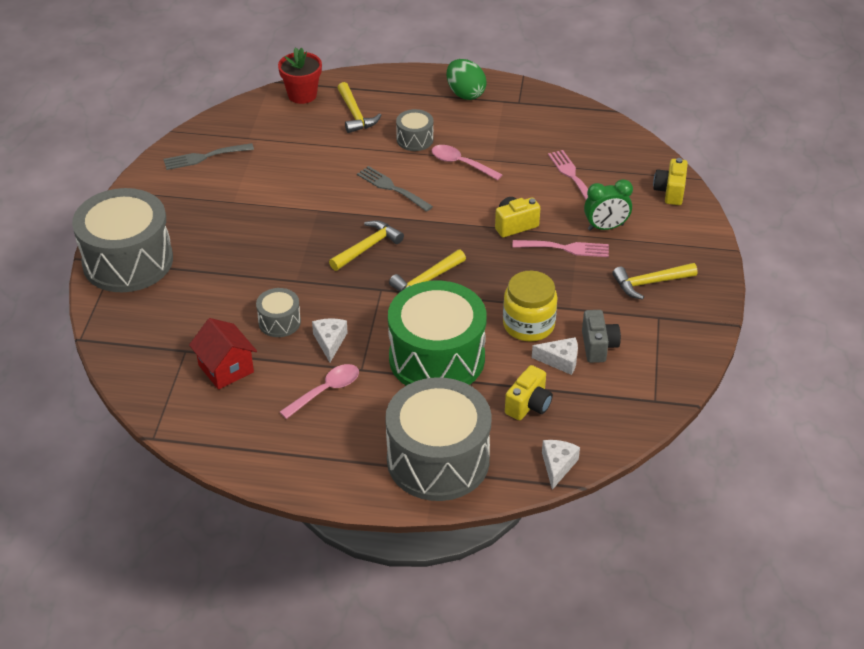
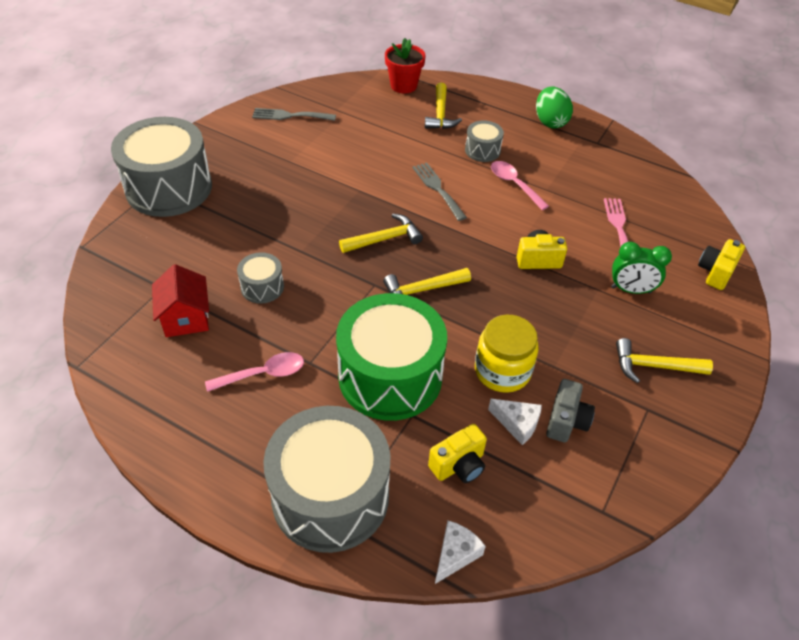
camera: 20 degrees right, 5 degrees up
(330, 342) = (297, 323): white cheese -> none
(565, 248) = (579, 299): pink fork -> none

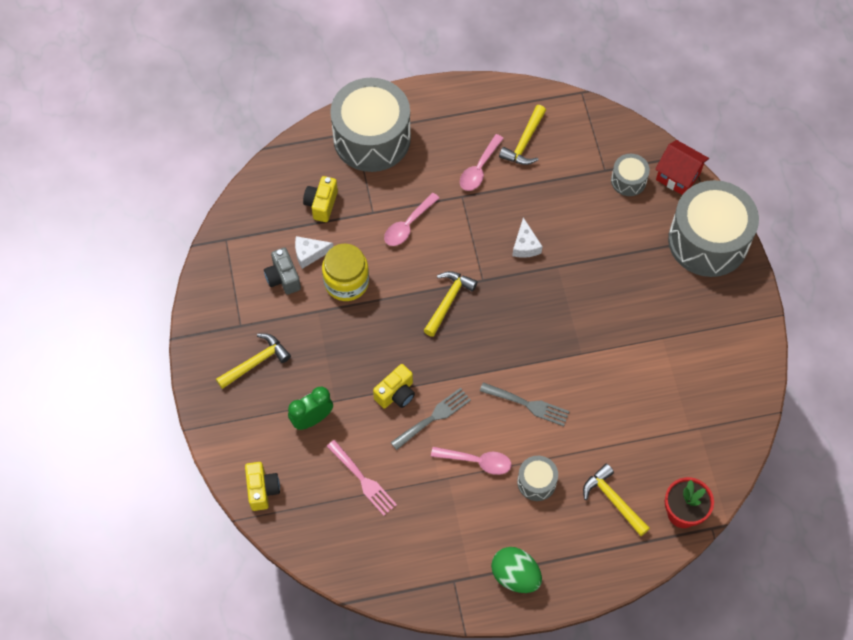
camera: 140 degrees right, 15 degrees up
(186, 318) = (564, 164): red house -> red house (678, 176)
(262, 287) = (548, 220): grey drum -> grey drum (628, 180)
(290, 116) = (723, 386): grey fork -> grey fork (433, 417)
(385, 239) = (515, 323): yellow hammer -> yellow hammer (524, 142)
(390, 376) = (408, 225): green drum -> pink spoon
(455, 554) = (284, 160): white cheese -> white cheese (525, 245)

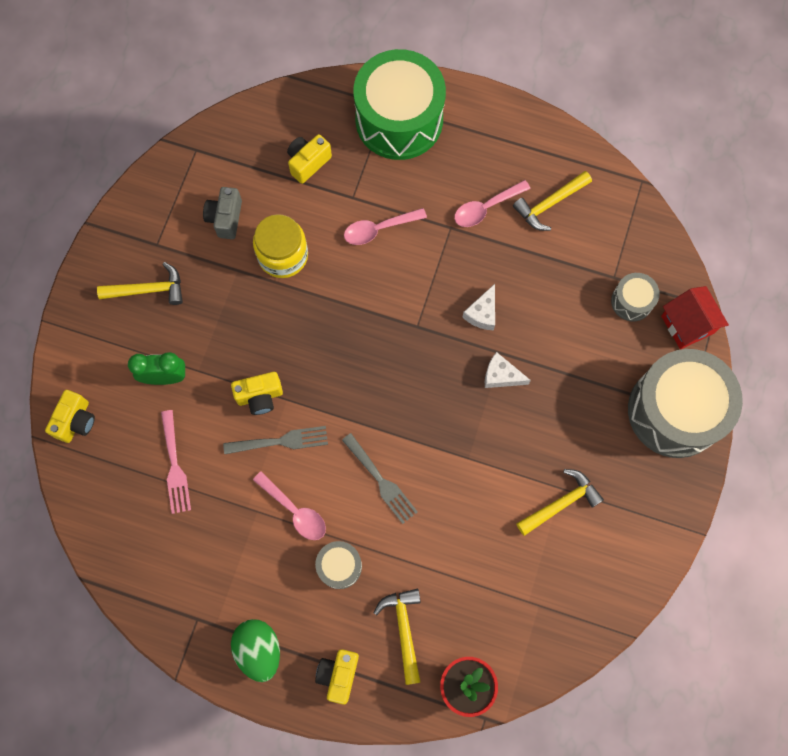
camera: 30 degrees right, 10 degrees up
(309, 254) = (265, 207): white cheese -> white cheese (501, 375)
(372, 138) = (399, 119): grey drum -> green drum
(448, 301) = (370, 329): yellow hammer -> yellow hammer (561, 503)
(586, 559) = (338, 674): none -> yellow camera

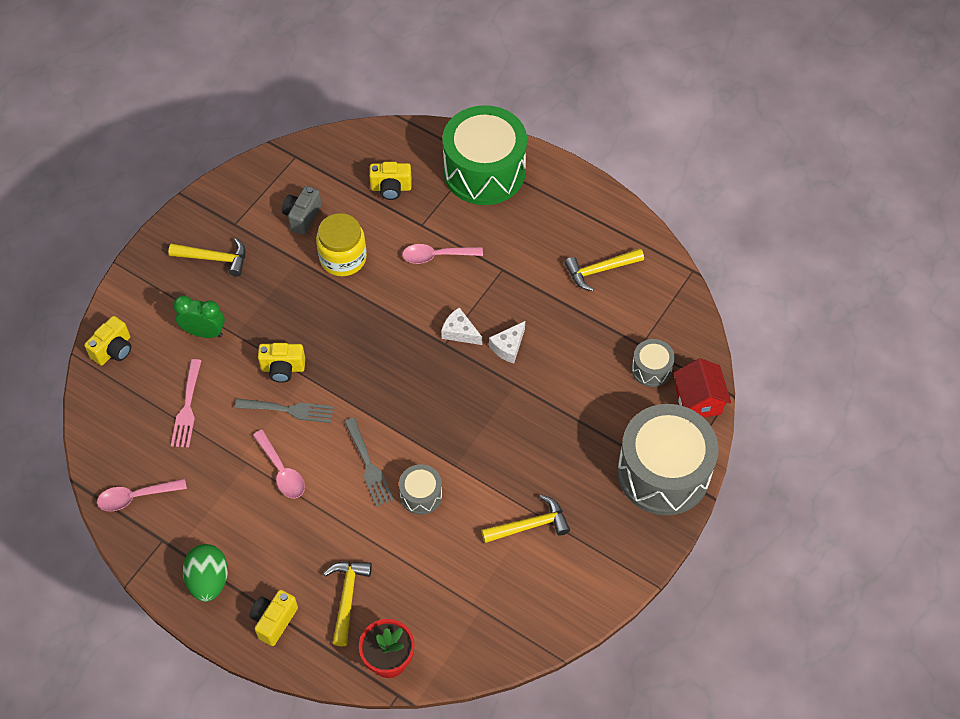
camera: 15 degrees right, 15 degrees down
(308, 163) = (391, 188): yellow camera -> yellow camera turned 150 degrees counterclockwise
(339, 566) = (306, 528): grey drum -> grey drum (421, 495)
(486, 208) = (540, 260): pink spoon -> pink spoon (136, 497)
(501, 375) = (508, 403): white cheese -> white cheese (459, 332)

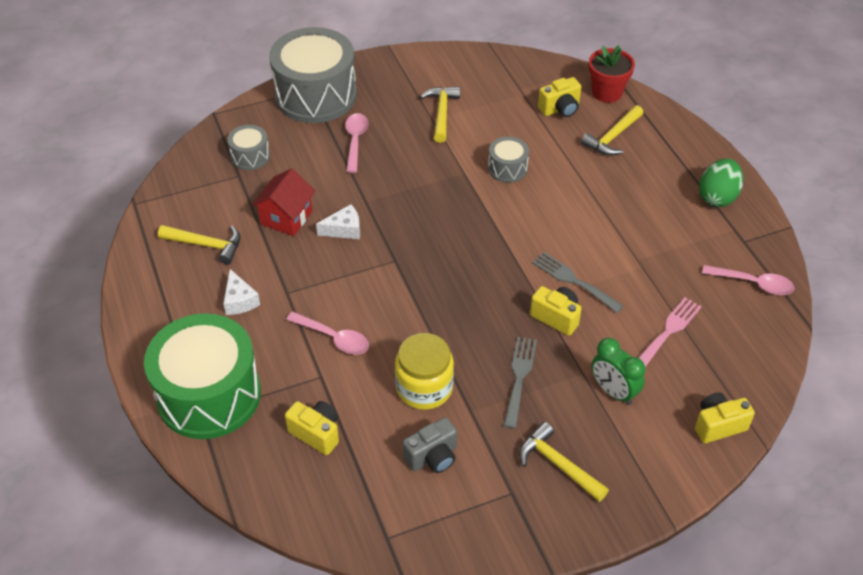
camera: 145 degrees left, 10 degrees down
(274, 621) = (678, 150): yellow camera -> yellow camera (560, 109)
(281, 471) = (610, 239): pink spoon -> pink spoon (355, 141)
(369, 465) = (534, 207): grey fork -> grey fork (519, 377)
(459, 332) = (373, 262): white cheese -> white cheese (239, 300)
(530, 525) = (441, 113): yellow hammer -> yellow hammer turned 75 degrees clockwise
(698, 401) = (241, 121): red house -> red house (286, 217)

